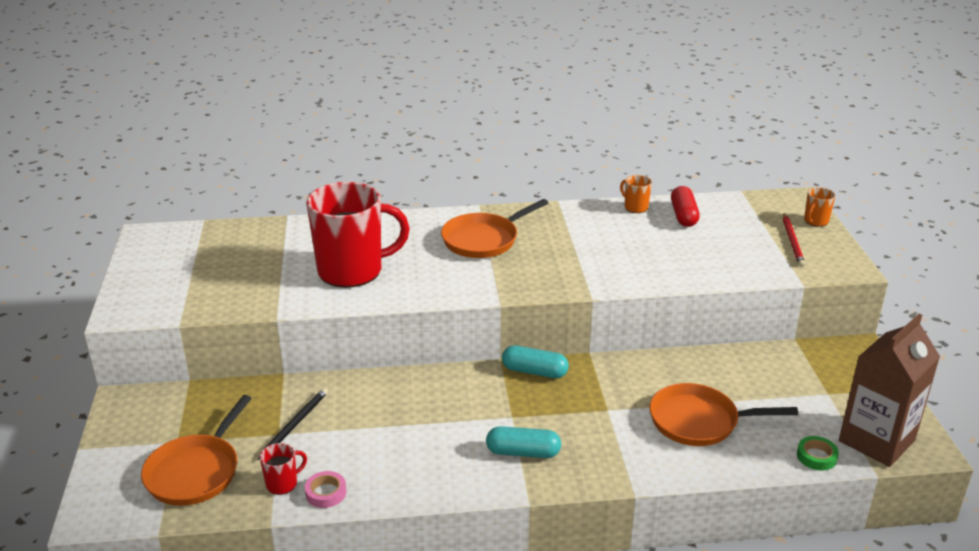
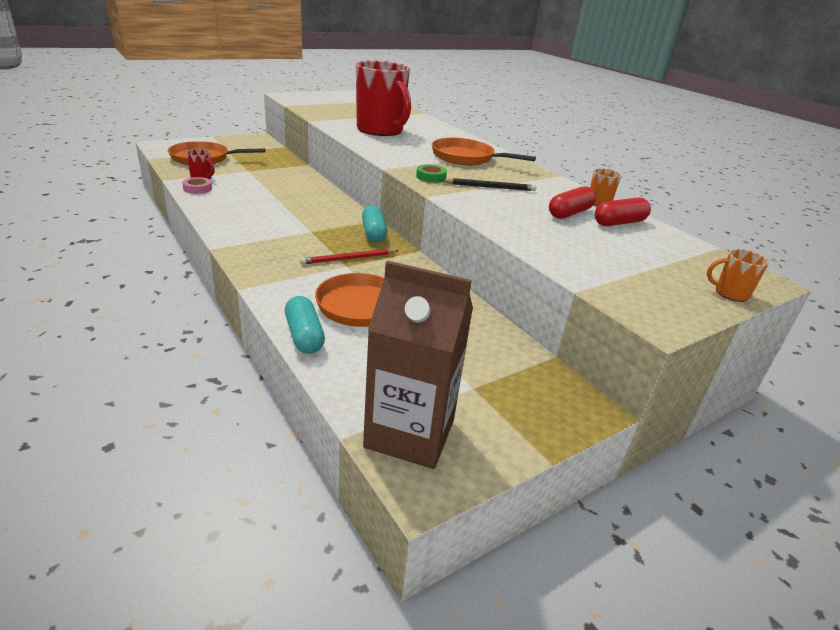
camera: 60 degrees right, 0 degrees up
(295, 424) = (259, 173): black pencil -> black pencil (490, 187)
(523, 452) = (270, 239): turquoise capsule -> turquoise capsule (304, 336)
(656, 232) = (569, 213): none -> red capsule
(792, 242) = (660, 281): red pencil -> red pencil (348, 259)
(816, 456) = (350, 387): green tape -> green tape (431, 177)

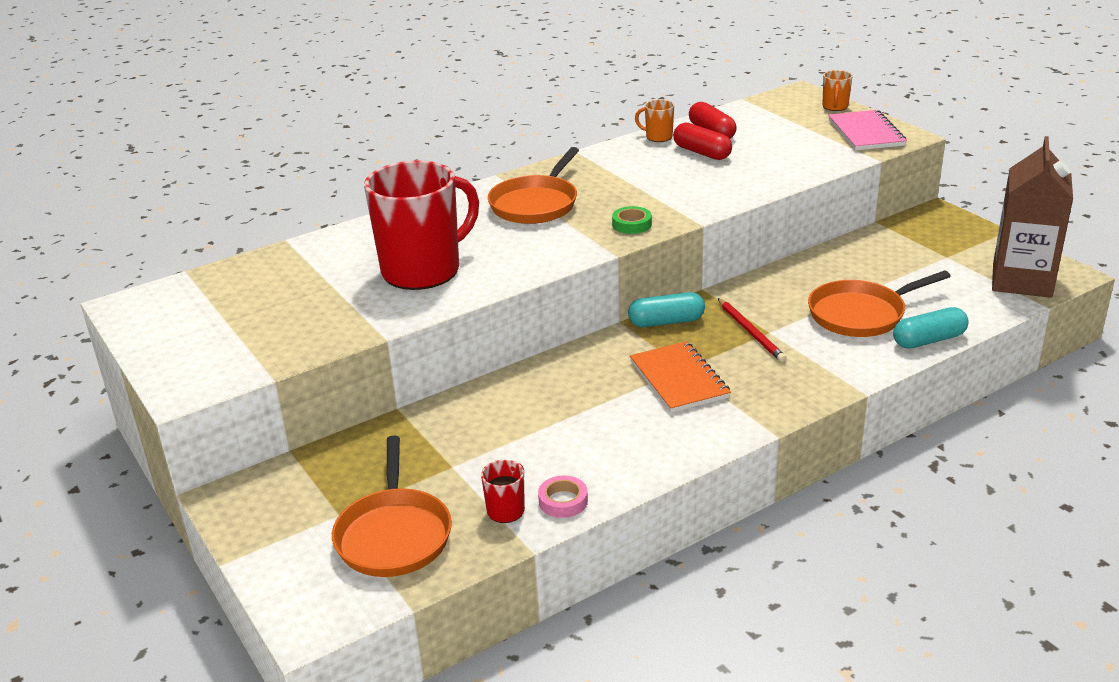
camera: 85 degrees left, 0 degrees up
(297, 228) = (679, 379): none -> orange notebook
(490, 187) = (646, 190): black pencil -> none
(655, 297) = (866, 133): none -> pink notebook

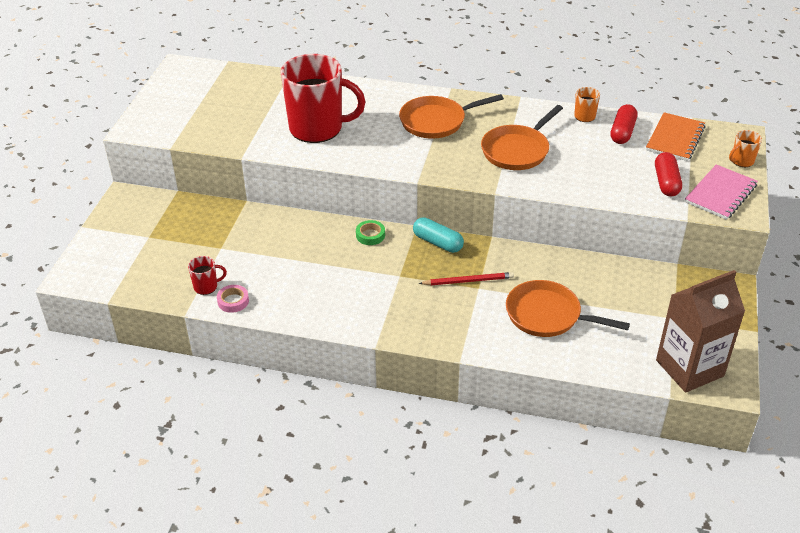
camera: 45 degrees right, 10 degrees up
(394, 535) = (151, 263): orange pan -> orange pan (517, 150)
(631, 224) = (459, 167): green tape -> green tape (370, 235)
(679, 379) = (385, 280): orange notebook -> orange notebook (675, 138)
(702, 153) = (588, 143): red capsule -> red capsule (666, 182)
(751, 332) = (468, 281): red pencil -> red pencil turned 120 degrees counterclockwise
(928, 340) = (554, 359): turquoise capsule -> none

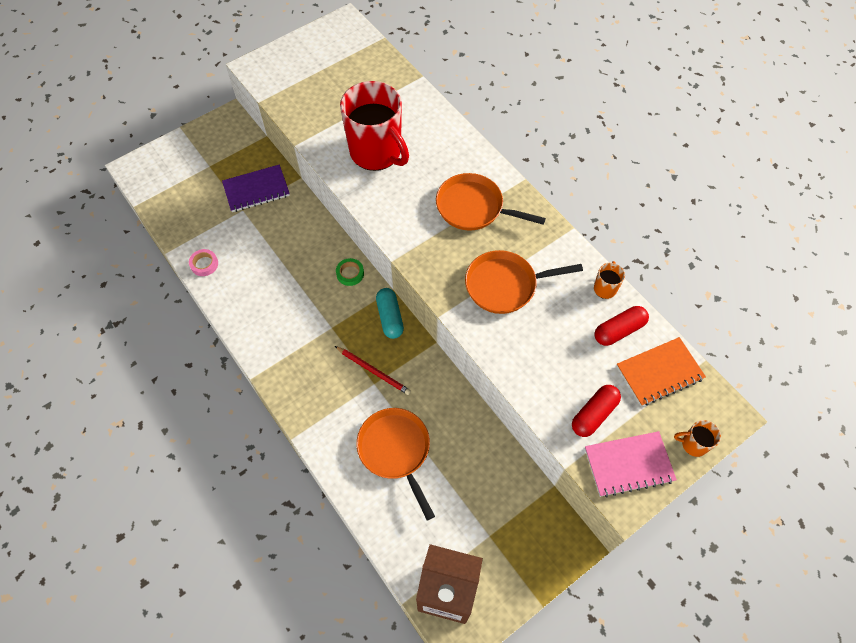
camera: 40 degrees right, 20 degrees up
(206, 287) = (201, 238): red mug -> none
(216, 228) = (256, 190): none -> purple notebook

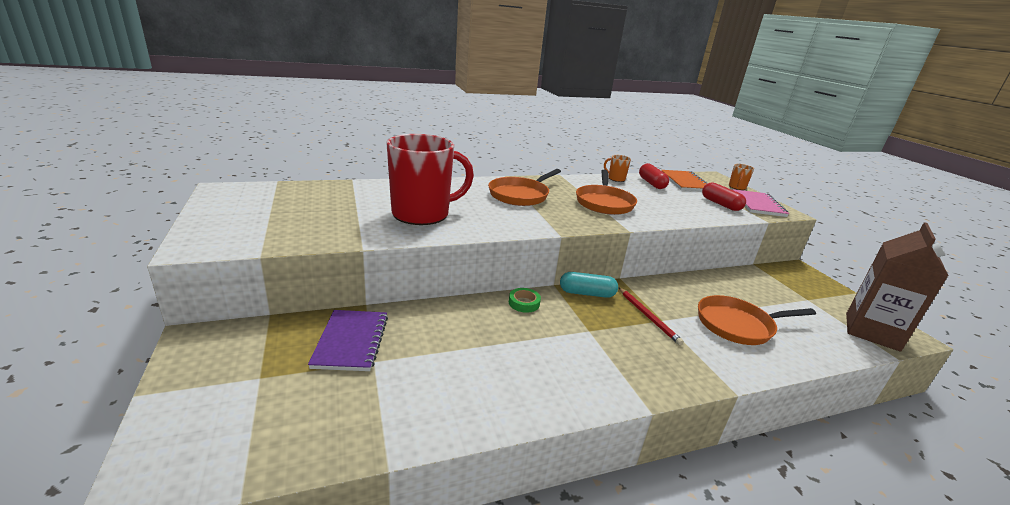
camera: 75 degrees left, 35 degrees down
(204, 264) = (442, 421): pink tape -> none
(373, 371) = (648, 317): red pencil -> red pencil turned 105 degrees clockwise

